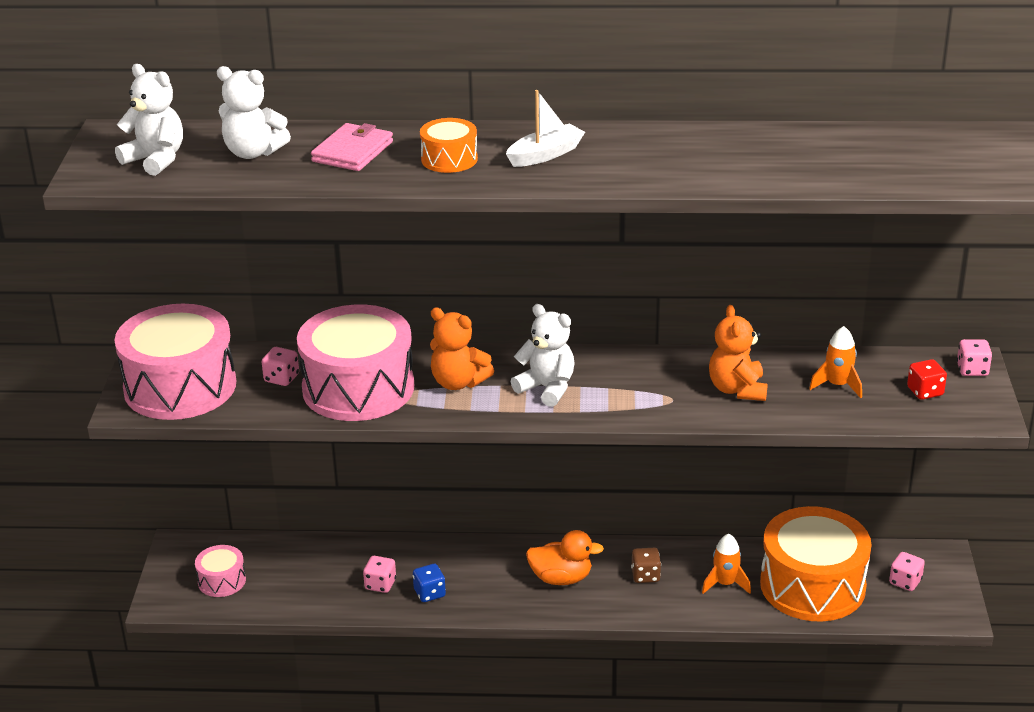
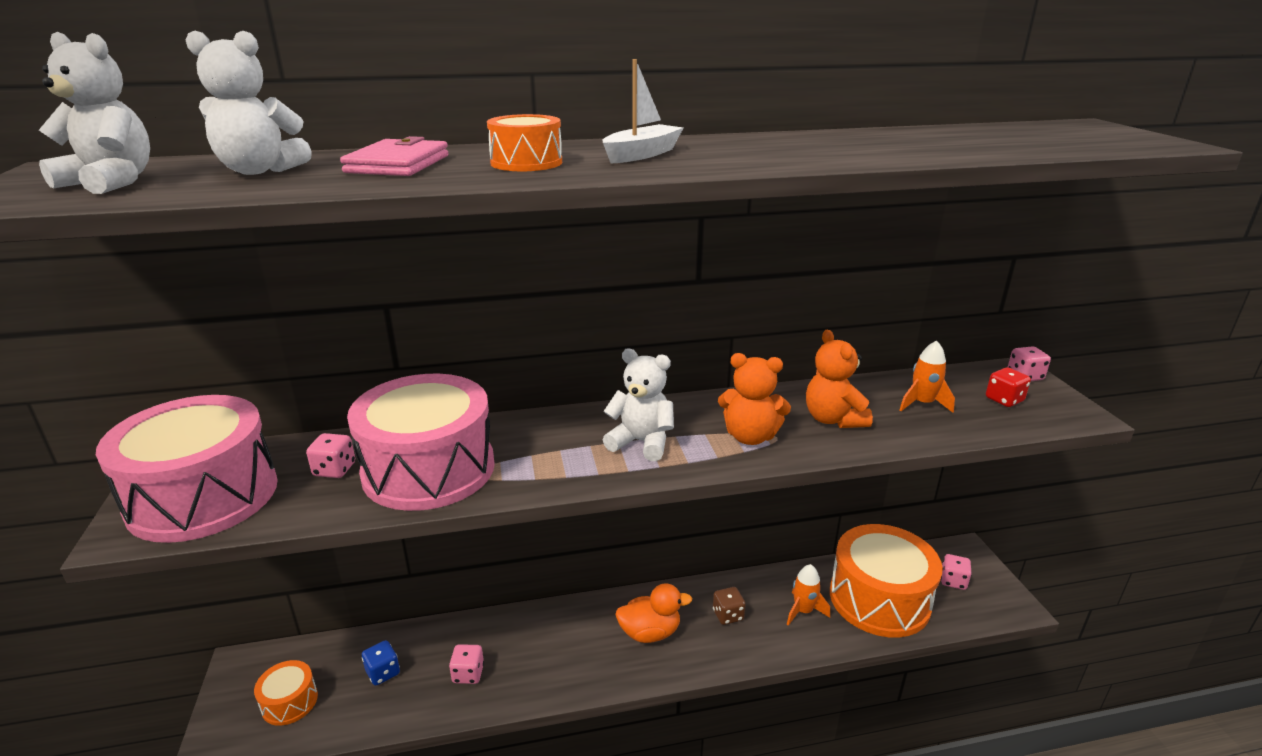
camera: 15 degrees left, 5 degrees down
(222, 581) = (289, 702): pink drum -> orange drum
(429, 593) = (522, 675): blue dice -> blue dice (383, 672)
(458, 382) = (542, 448): orange teddy bear -> orange teddy bear (750, 437)

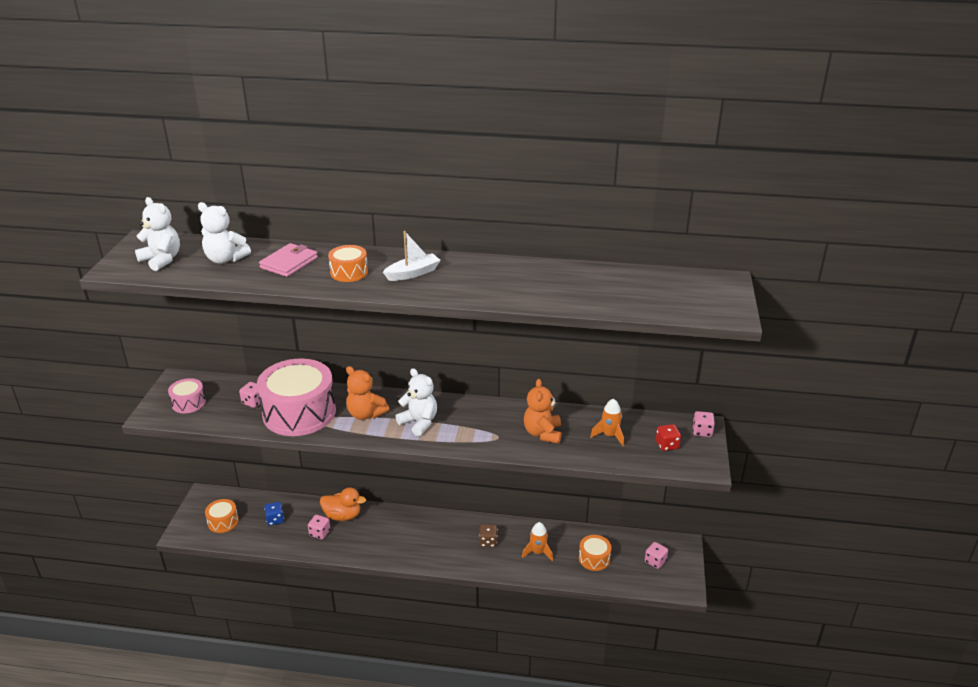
camera: 20 degrees right, 5 degrees up
(203, 496) = (188, 403): pink drum -> pink drum, size x0.46
(650, 632) = (434, 539): orange duck -> orange duck (342, 516)
(750, 437) = (483, 433): orange teddy bear -> orange teddy bear (365, 414)
(879, 599) = (594, 558): orange drum -> orange drum, size x0.46

